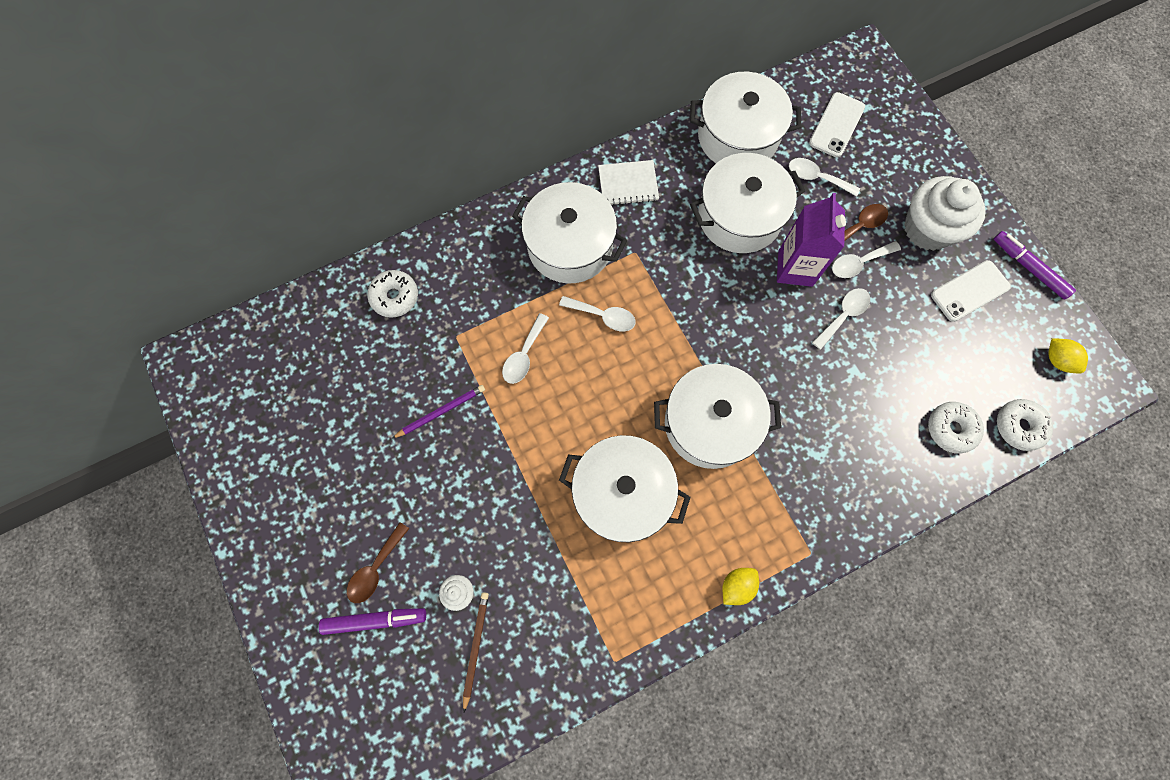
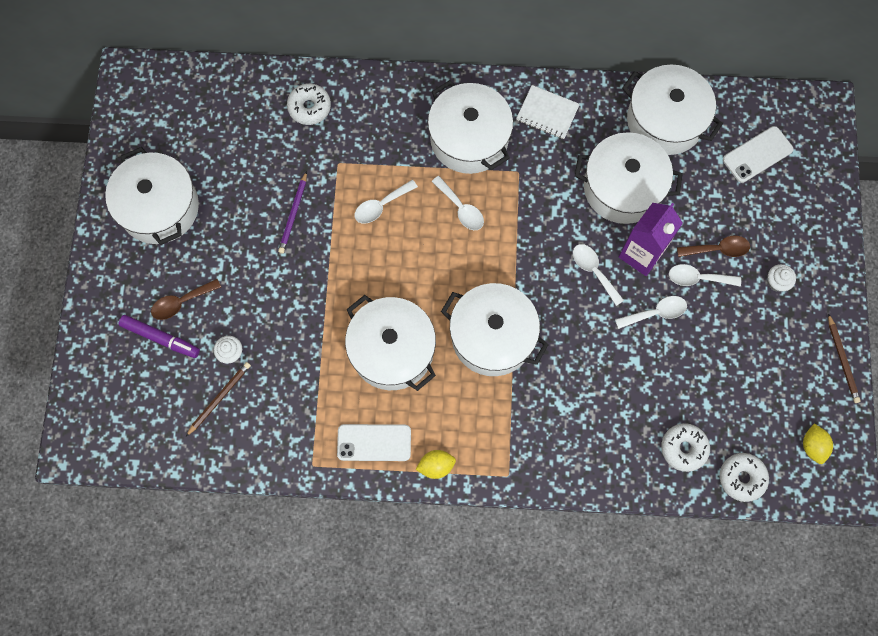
camera: 30 degrees right, 0 degrees up
(295, 481) = (159, 207): none -> white pot
(441, 411) = (293, 214): purple pencil -> purple pencil turned 105 degrees clockwise
(816, 178) = (709, 190): white spoon -> white spoon (593, 271)
(928, 229) = (777, 282): white cupcake -> white cupcake, size x0.42
(969, 291) = (777, 351): white phone -> white phone (374, 442)
(1029, 268) = (842, 360): purple marker -> brown pencil

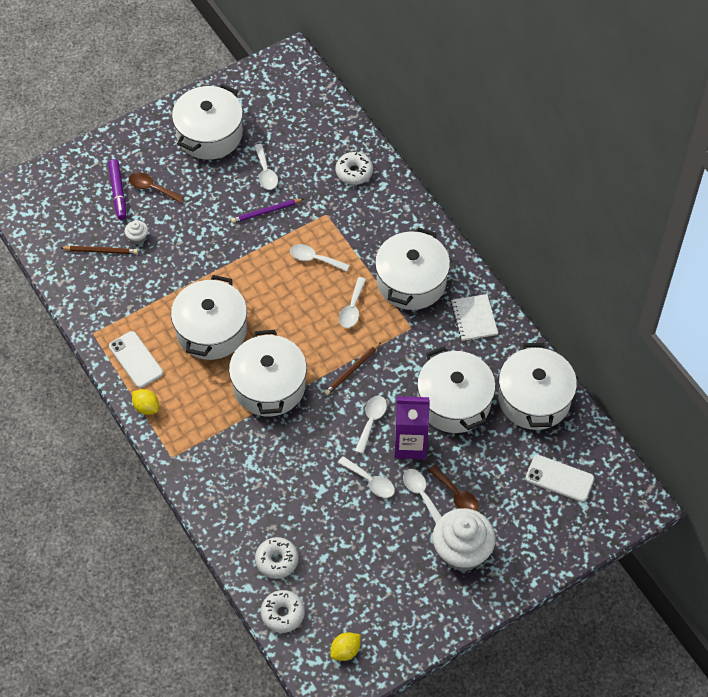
camera: 55 degrees right, 15 degrees down
(247, 185) = (265, 172): none -> white spoon
(777, 282) = (462, 551): white cupcake -> white cupcake, size x2.36
(842, 360) = (433, 634): brown pencil -> brown pencil (352, 370)

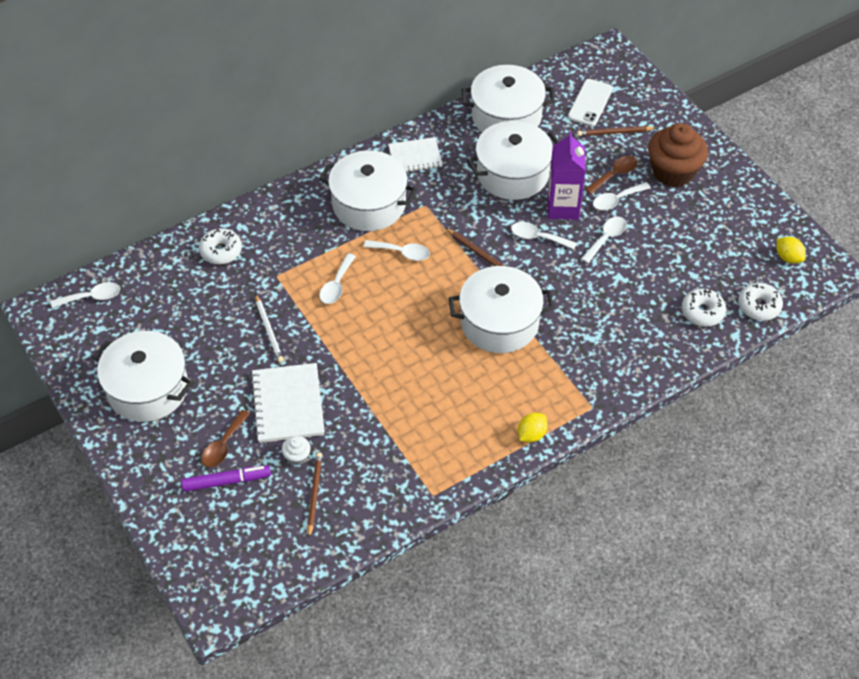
camera: 90 degrees left, 5 degrees down
(136, 360) = (469, 448): white phone -> none
(189, 229) = (288, 404): none -> white notebook
(211, 330) = (429, 377): white pot -> none
(265, 172) = (212, 332): white spoon -> white spoon (92, 297)
(266, 212) = (269, 330): purple pencil -> white pencil
(462, 551) = (673, 172): white cupcake -> brown cupcake
(516, 499) = (614, 133): none -> brown pencil

